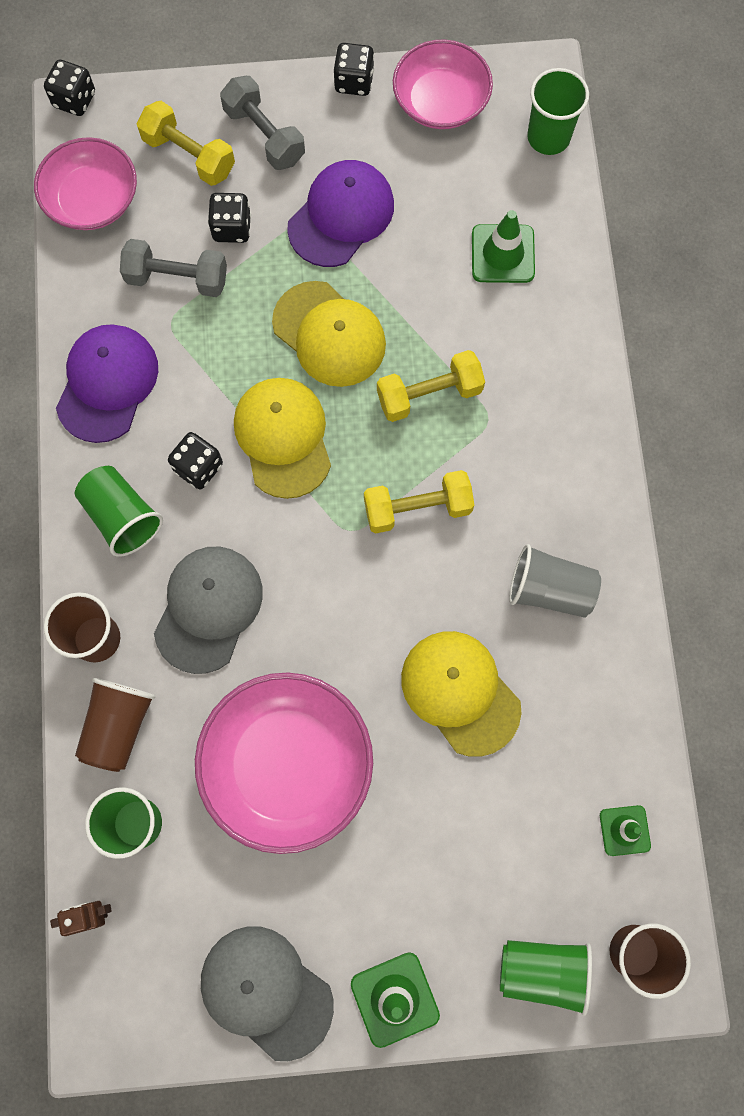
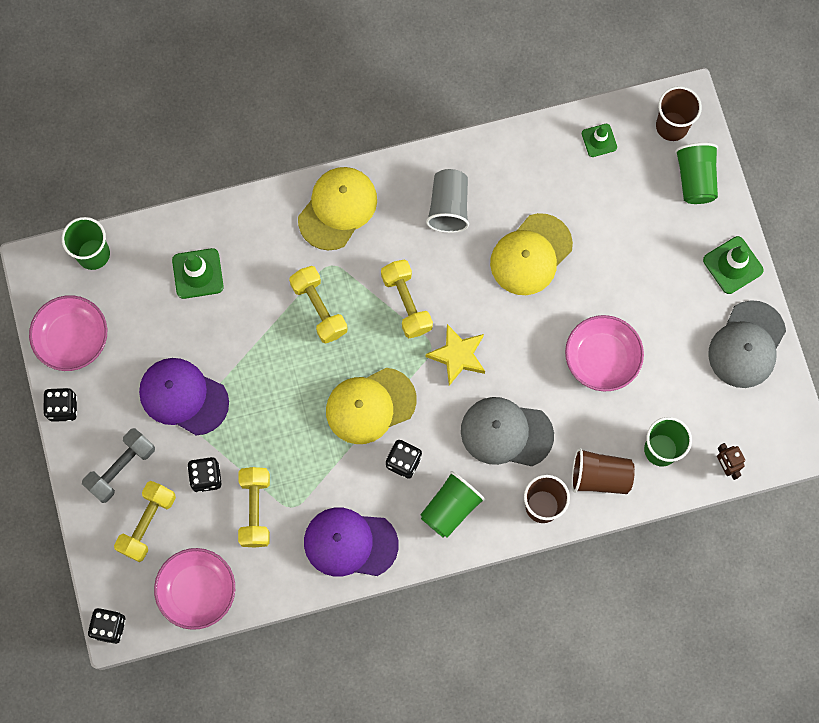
camera: 100 degrees left, 0 degrees up
(177, 278) = (255, 510): grey dumbbell -> yellow dumbbell
(287, 764) = (601, 358): pink bowl -> pink bowl, size x0.67
(329, 334) = (283, 388): yellow cap -> yellow cap (337, 209)
(330, 563) = (457, 356): none -> yellow star

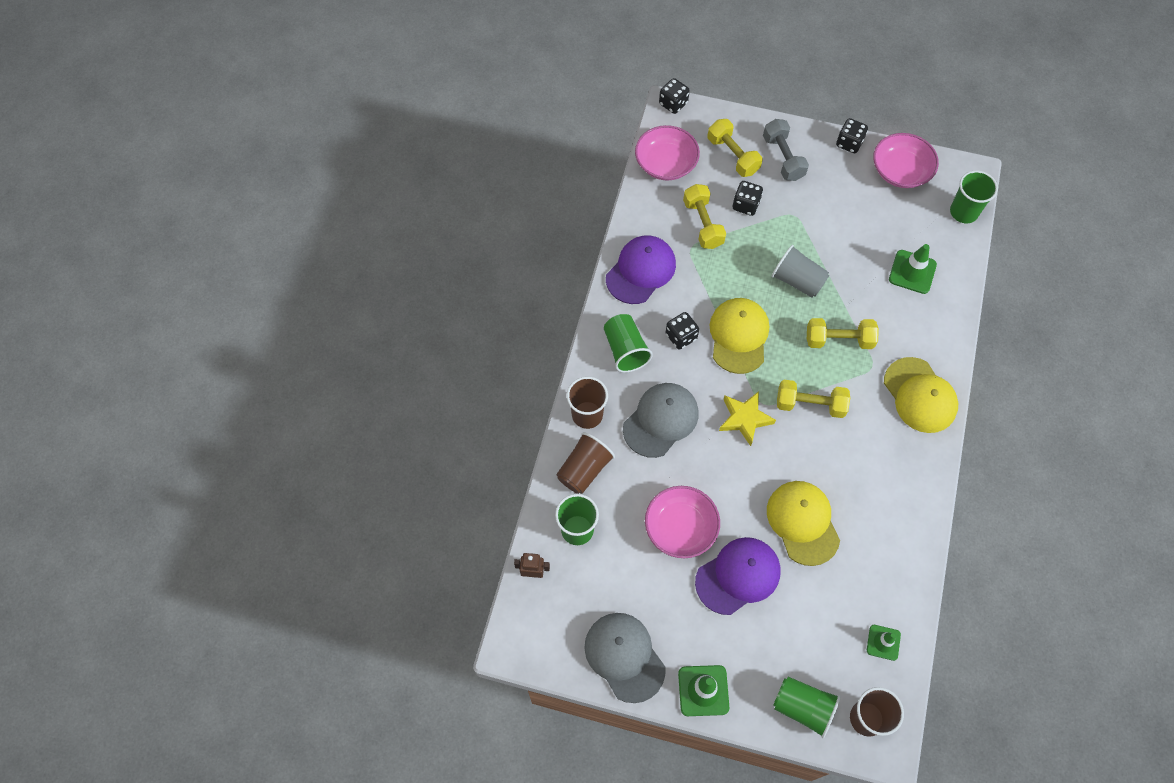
camera: 120 degrees right, 10 degrees down
(183, 397) = (816, 218): purple cap -> purple cap (738, 576)
(255, 510) = (703, 224): yellow dumbbell -> yellow dumbbell turned 45 degrees clockwise
(448, 207) = (879, 481): grey cup -> grey cup (797, 281)

